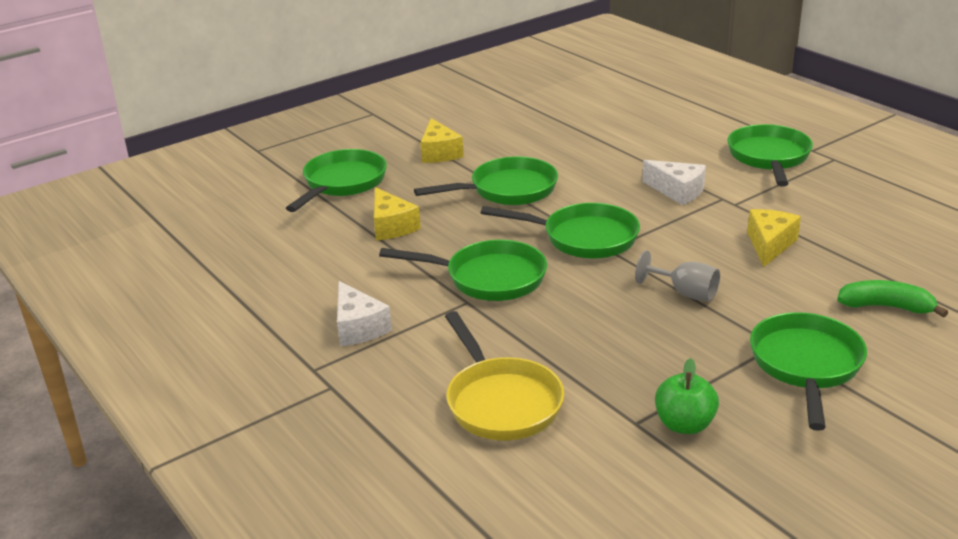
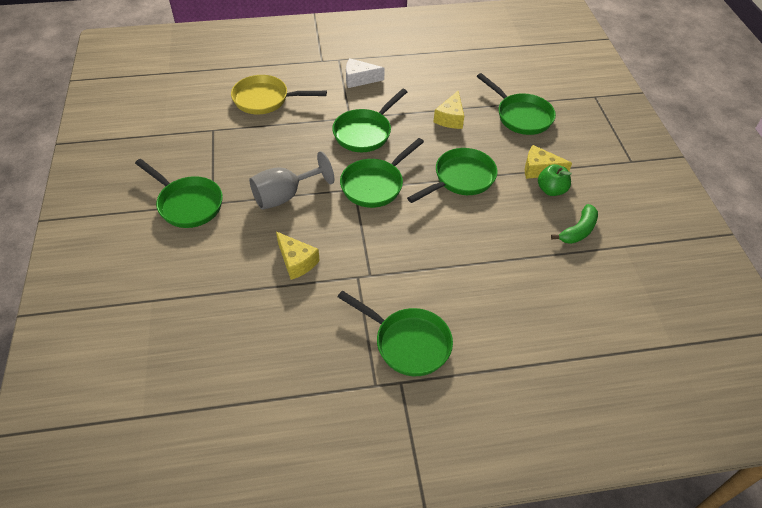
camera: 115 degrees right, 20 degrees up
(391, 226) = (450, 118): yellow cheese -> yellow cheese turned 75 degrees counterclockwise
(507, 190) = (461, 179): green pan -> green pan turned 135 degrees counterclockwise
(677, 191) = (397, 258): white cheese -> none
(684, 425) = (196, 143): green apple -> green apple (551, 190)
(685, 293) = (284, 196): grey goblet -> grey goblet, size x1.60
(886, 307) = (194, 269): green banana -> green banana (578, 231)

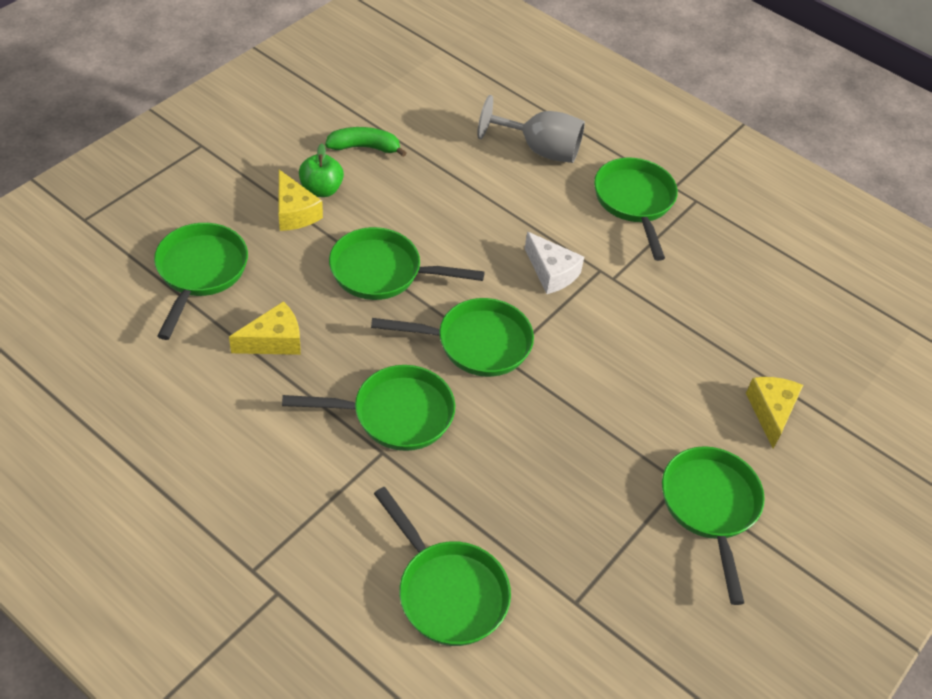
camera: 135 degrees left, 0 degrees up
(265, 99) = (447, 591): yellow pan -> green pan
(284, 196) = (588, 417): grey goblet -> grey goblet (540, 150)
(296, 261) = (654, 338): yellow cheese -> yellow cheese (771, 412)
(359, 79) = (281, 503): white cheese -> white cheese (551, 273)

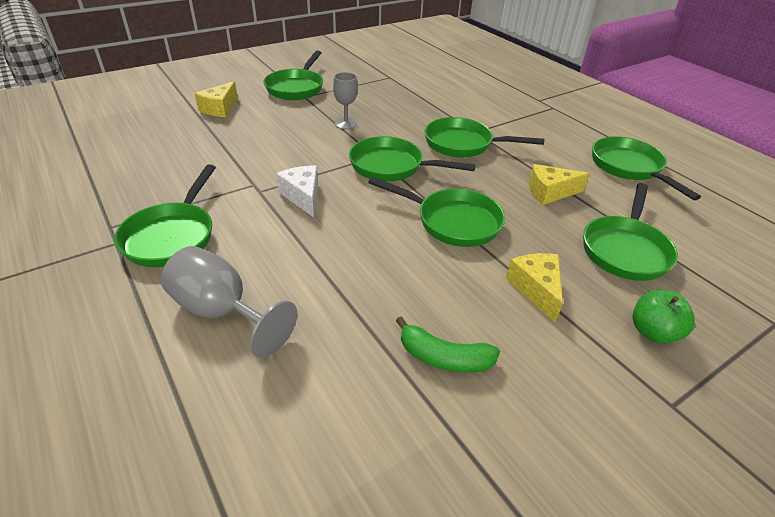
camera: 160 degrees left, 10 degrees down
(321, 190) = (505, 310): green apple -> green apple (653, 332)
(447, 591) = (452, 88): green pan -> green pan (629, 167)
(576, 421) = (346, 124): none -> grey goblet

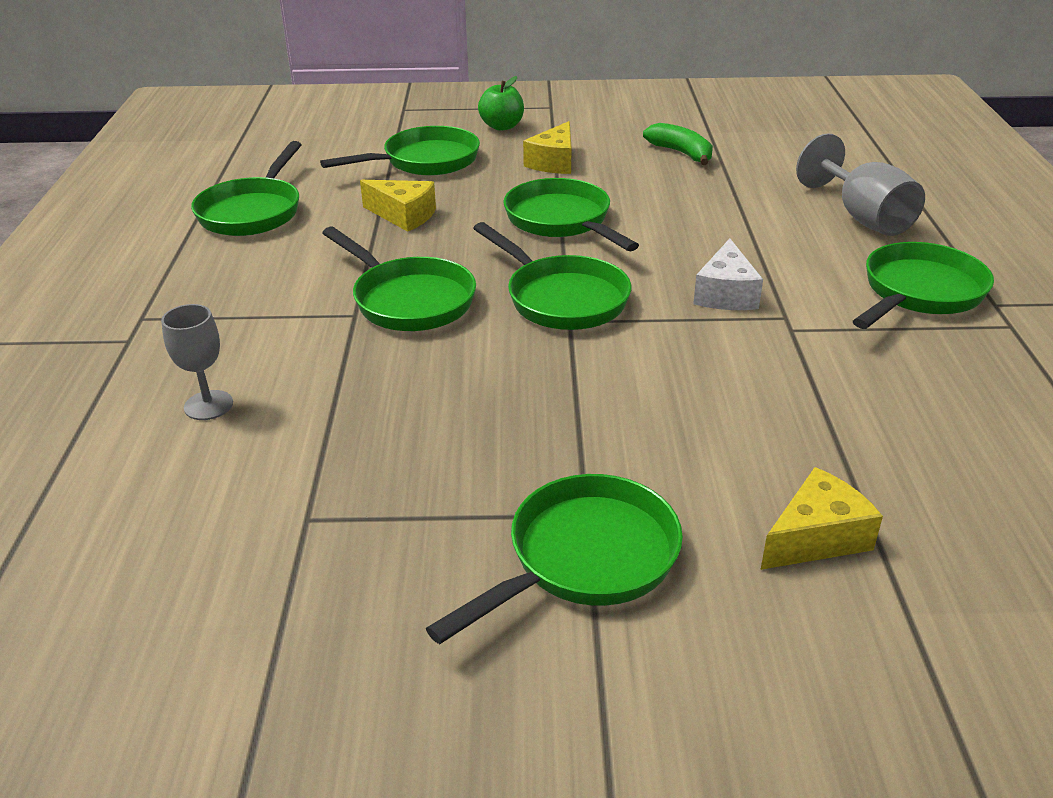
camera: 145 degrees left, 5 degrees down
(346, 124) = (559, 399): grey goblet -> grey goblet (208, 405)

